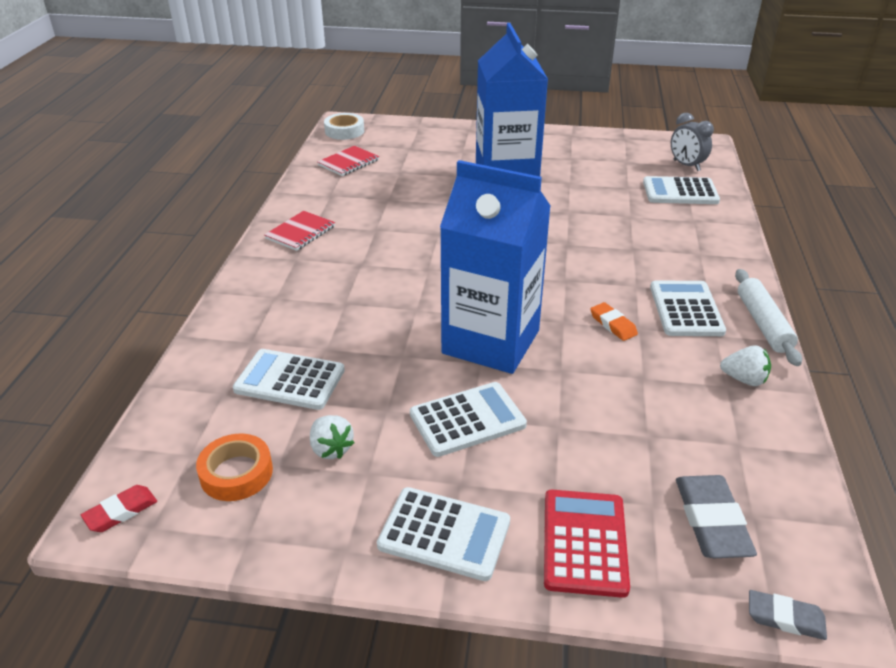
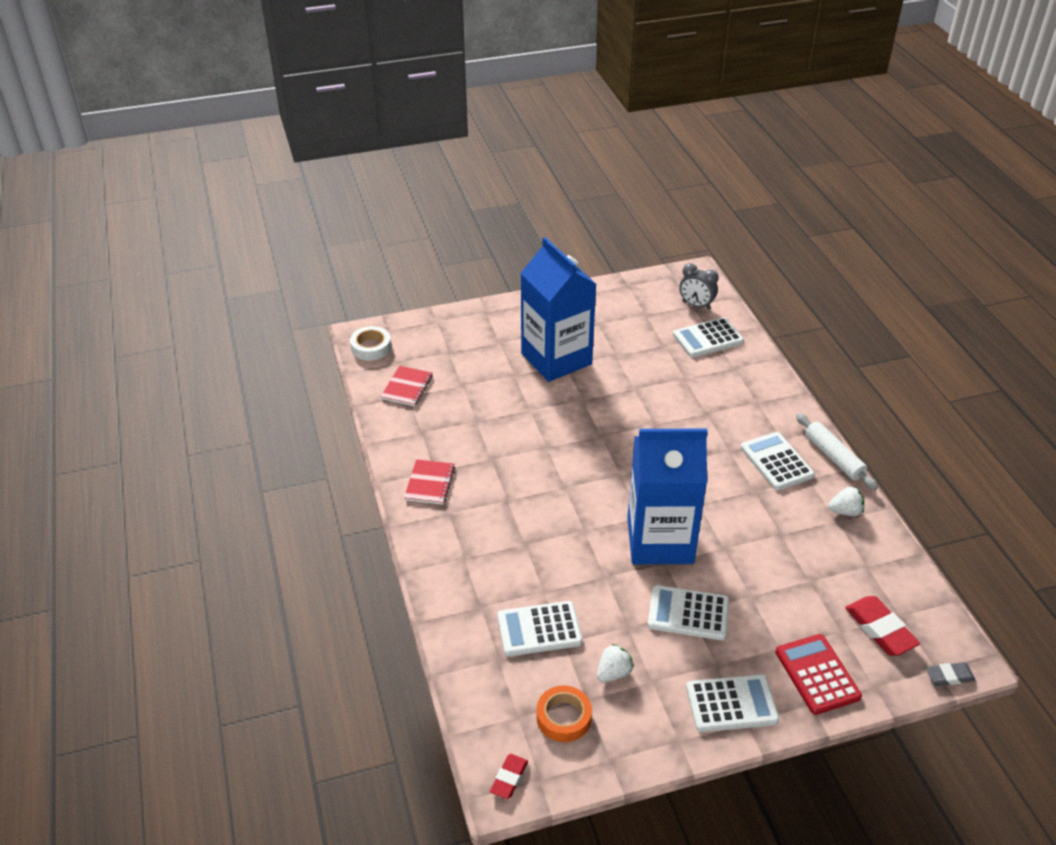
camera: 25 degrees left, 5 degrees up
(331, 449) = (613, 673): white strawberry -> white strawberry turned 75 degrees counterclockwise
(467, 419) = (688, 613): white calculator -> white calculator turned 120 degrees counterclockwise
(613, 324) = (735, 494): orange eraser -> none
(712, 521) = (880, 629): grey eraser -> red eraser

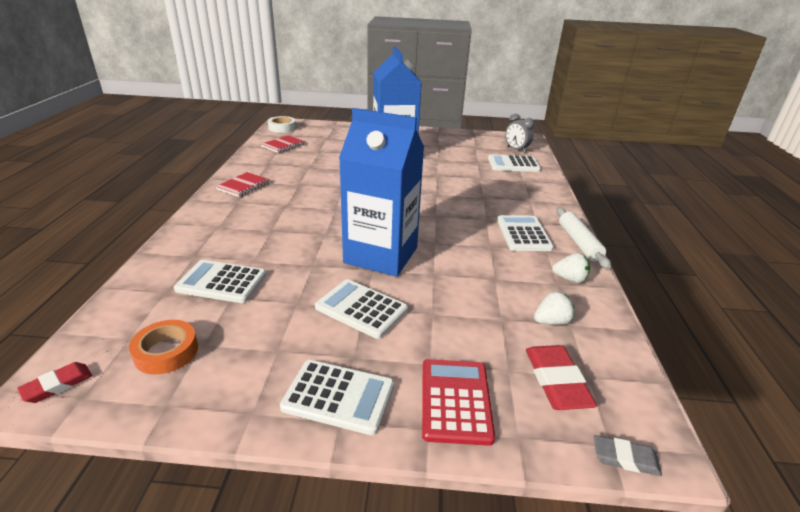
camera: 20 degrees right, 10 degrees down
(613, 673) = (249, 332): white strawberry -> white strawberry (551, 321)

